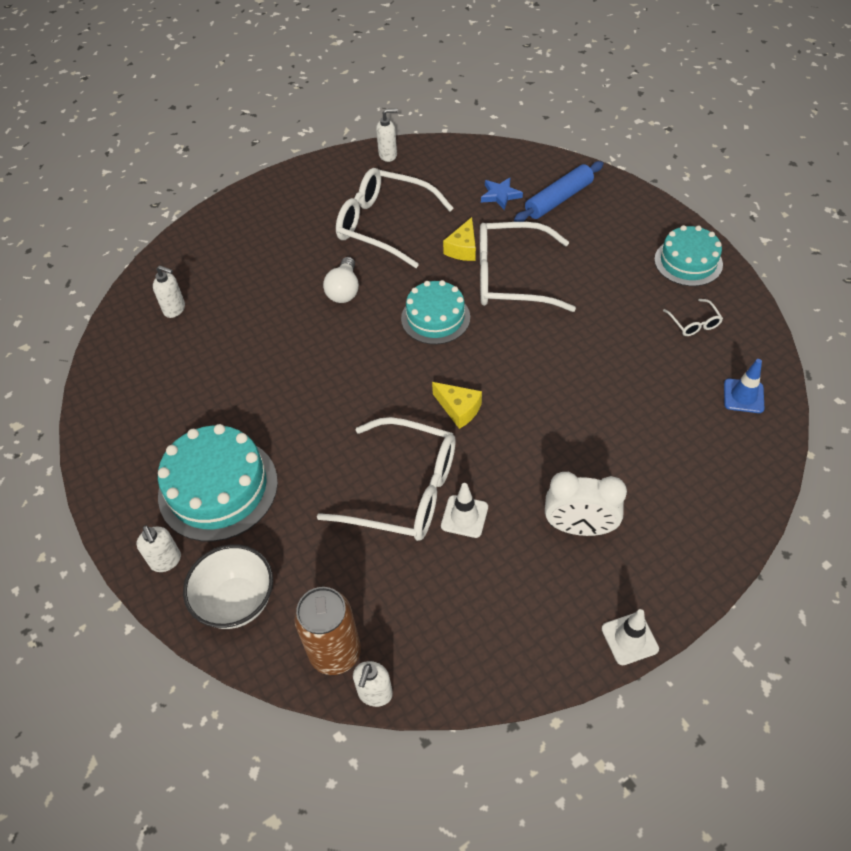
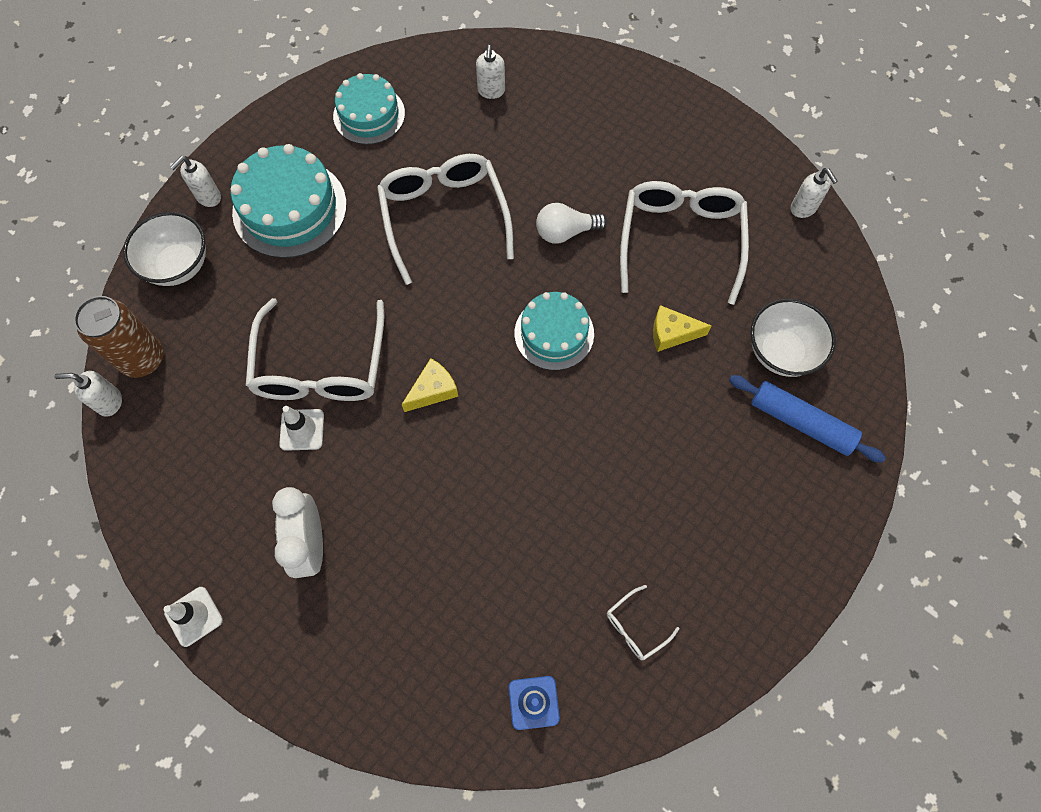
camera: 70 degrees right, 15 degrees up
(459, 409) = (433, 390): yellow cheese -> yellow cheese turned 150 degrees counterclockwise
(500, 195) = (781, 352): blue star -> white bowl
(510, 278) = (642, 397): white glasses -> white glasses (444, 216)
(688, 262) = (743, 605): turquoise cake -> turquoise cake (369, 115)

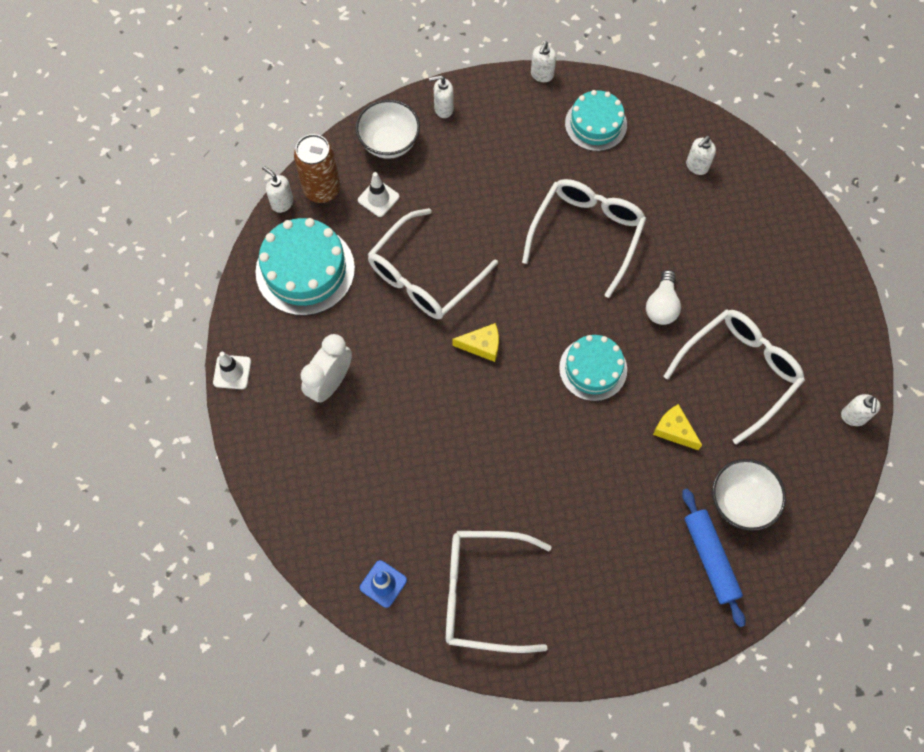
camera: 40 degrees right, 0 degrees up
(281, 104) = (542, 75): none -> white soap dispenser
(289, 208) = (489, 154): turquoise cake -> turquoise cake (305, 270)
(302, 429) = (381, 308): white traffic cone -> white traffic cone (378, 198)
(565, 232) = (661, 306): white light bulb -> white light bulb turned 105 degrees counterclockwise
(635, 627) = (482, 593): white glasses -> white glasses, size x2.39

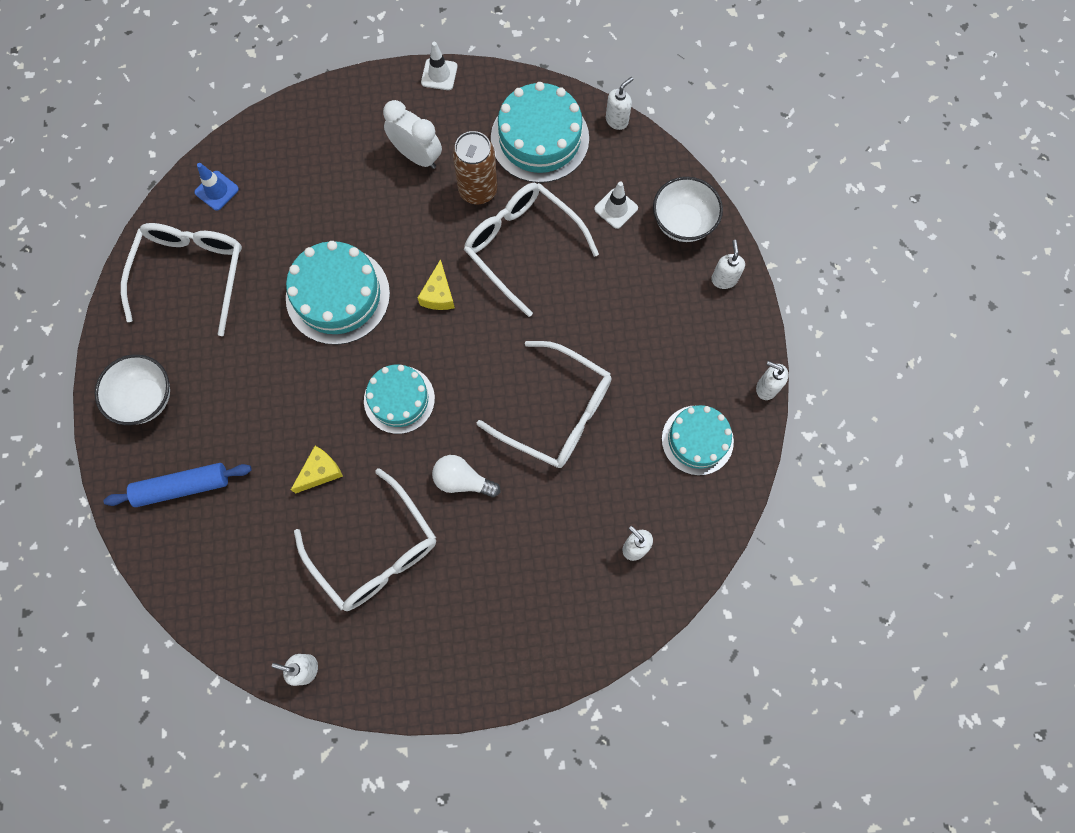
camera: 95 degrees right, 5 degrees up
(322, 189) = (630, 157): brown can -> brown can (478, 190)
(493, 439) = (338, 295): none -> turquoise cake
(740, 502) = (233, 527): white bowl -> white bowl (146, 399)

